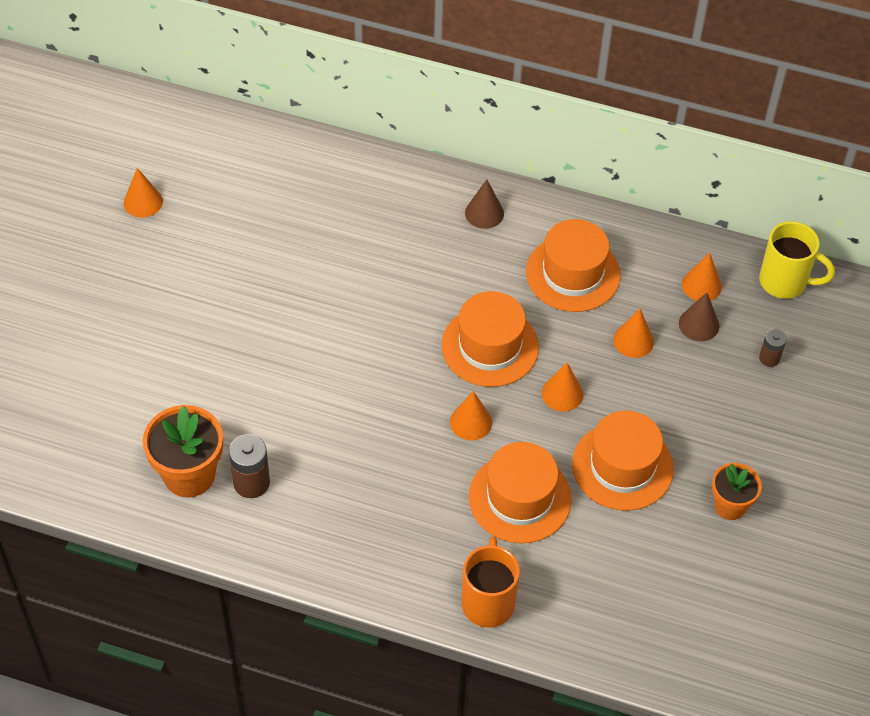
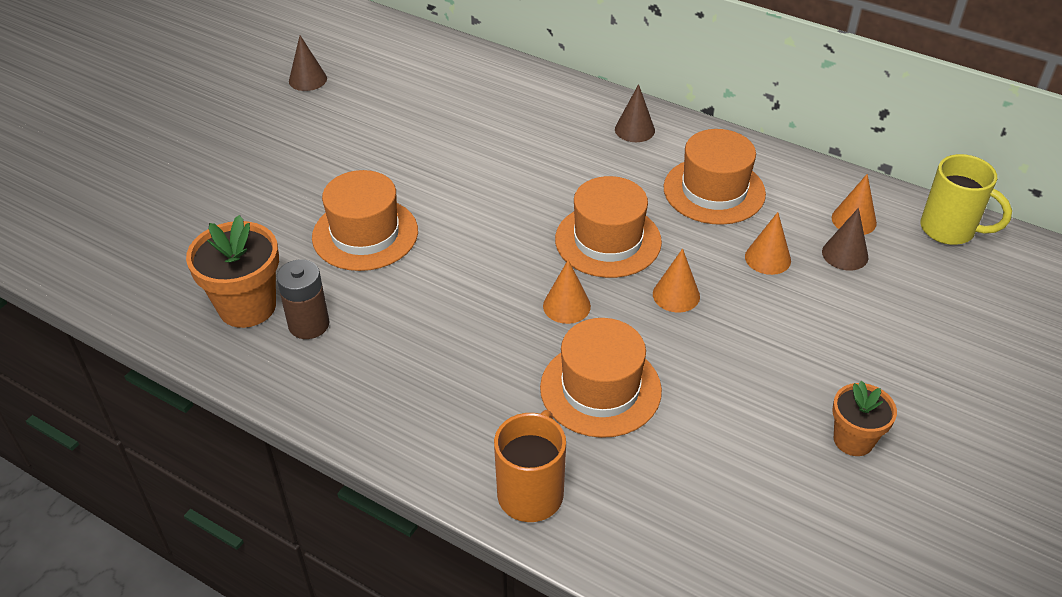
camera: 15 degrees right, 10 degrees down
(143, 202) = (308, 79): orange cone -> brown cone
(622, 466) = (729, 377): orange hat -> orange hat (365, 234)
(769, 358) = (922, 297): brown battery -> none

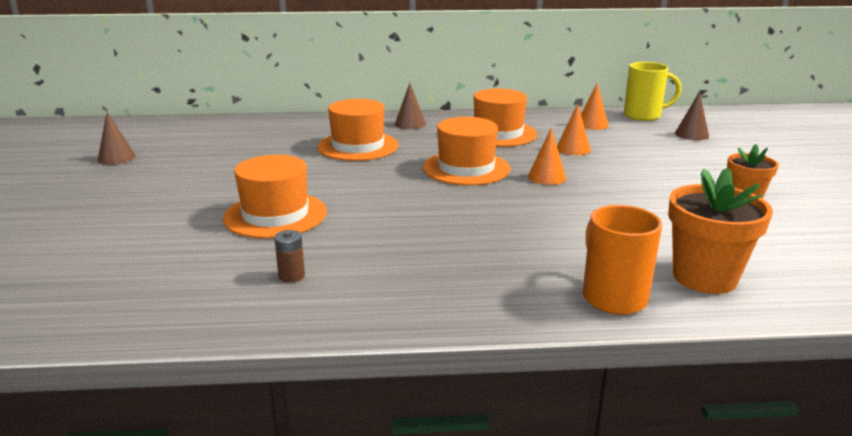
camera: 35 degrees left, 20 degrees down
(247, 306) = (214, 285): orange flower pot -> orange flower pot (704, 277)
(309, 324) = (291, 276): brown battery -> brown battery, size x0.61
(566, 306) = (485, 202): orange cone -> none
(600, 389) = (571, 230): orange hat -> orange hat (358, 146)
(845, 254) = (610, 136): brown cone -> brown cone (691, 134)

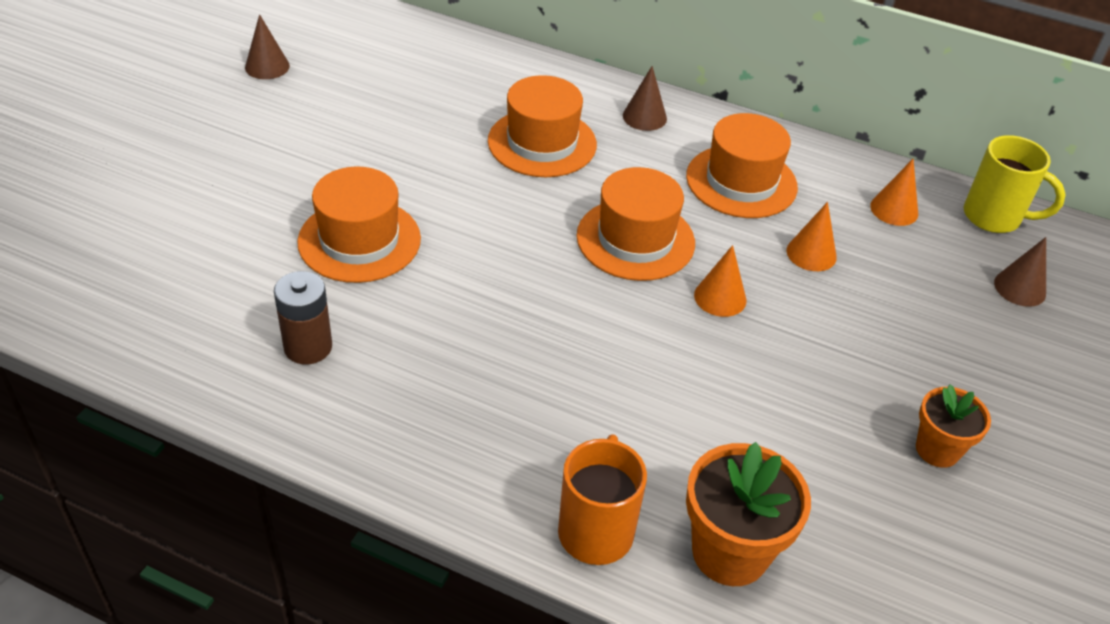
camera: 25 degrees right, 20 degrees up
(291, 276) = (308, 347): brown battery -> brown battery, size x1.65

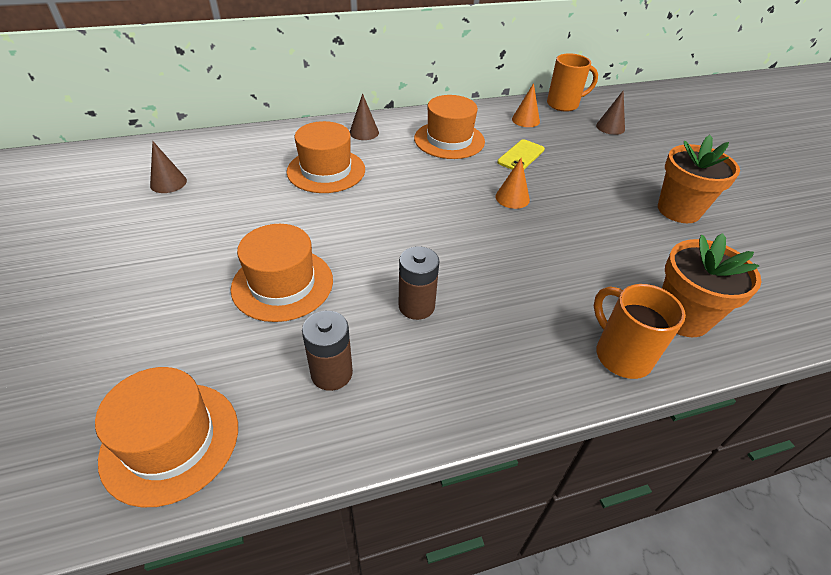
camera: 40 degrees left, 0 degrees up
(267, 66) = (79, 213): brown cone -> brown cone (168, 183)
(453, 341) = (416, 306): none -> brown battery
(635, 239) = (438, 193): orange hat -> orange hat (170, 441)
(811, 253) = (521, 156): orange cone -> yellow phone
(937, 449) = (678, 210): orange flower pot -> orange flower pot, size x1.61
(994, 217) = (564, 104): yellow mug -> orange mug

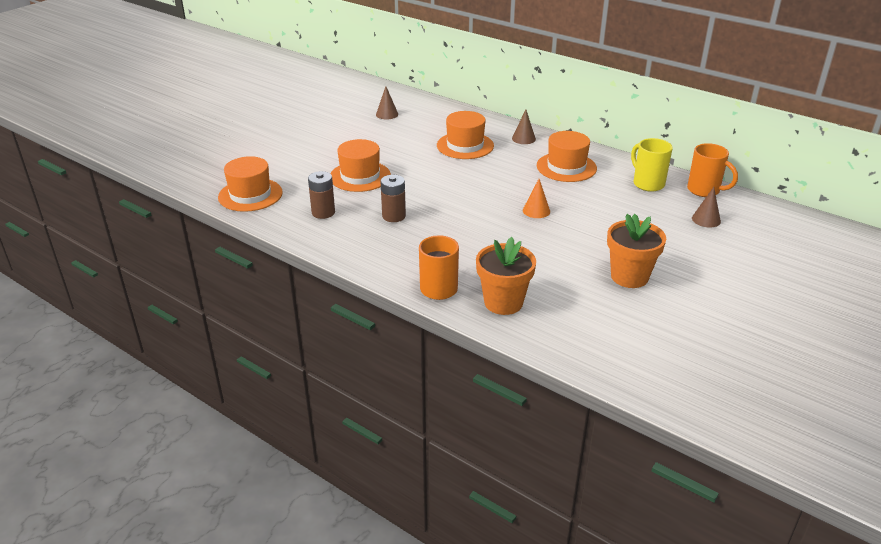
camera: 55 degrees right, 10 degrees down
(521, 156) = (593, 197): yellow phone -> none
(525, 120) = (647, 183): orange cone -> yellow mug

